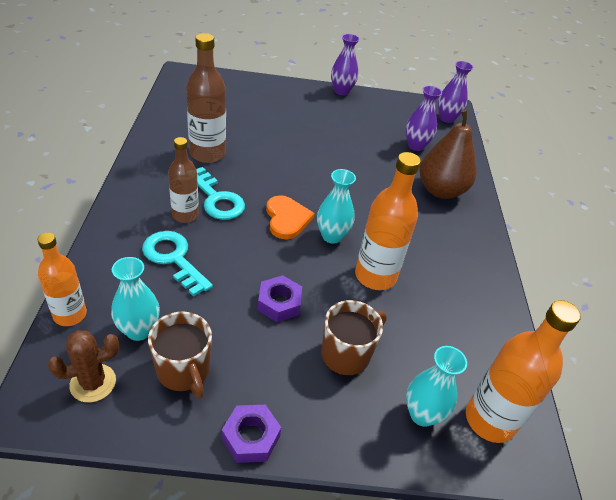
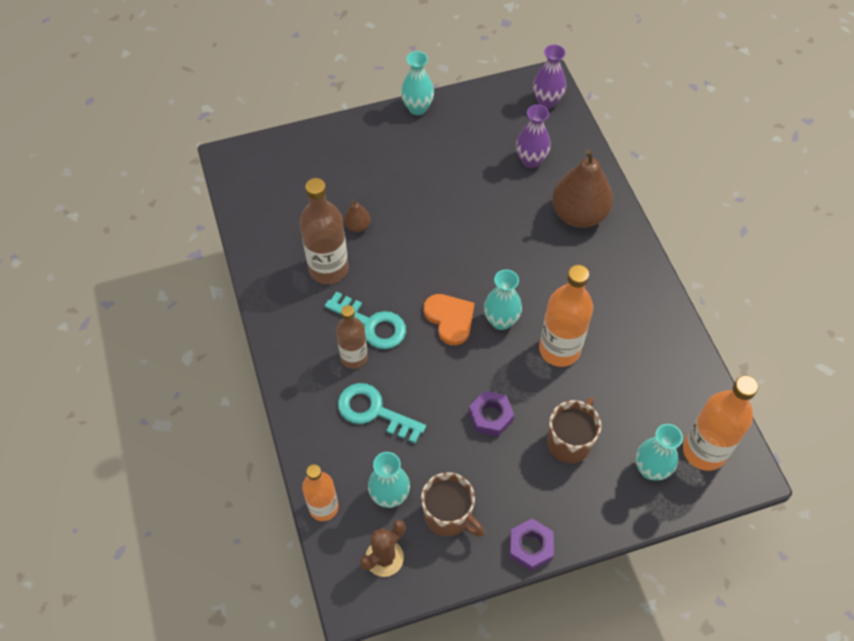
camera: 15 degrees left, 15 degrees up
(249, 137) = (357, 226): none -> brown pear
(341, 91) = (417, 108): purple vase -> turquoise vase

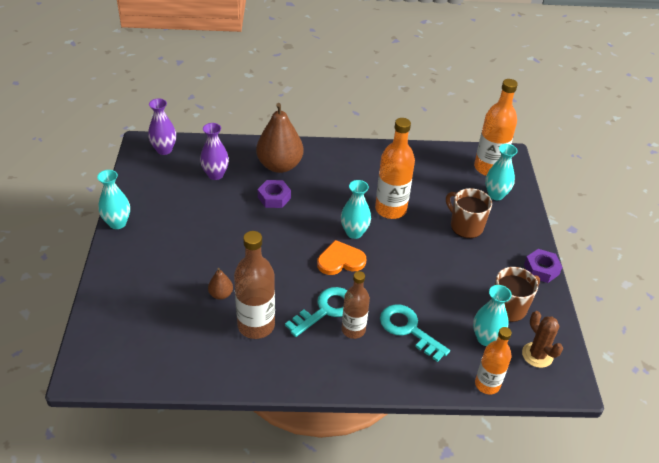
camera: 75 degrees left, 15 degrees down
(374, 411) = (408, 329): turquoise key -> turquoise key turned 90 degrees clockwise
(490, 416) = (434, 261): purple nut -> purple nut (274, 197)

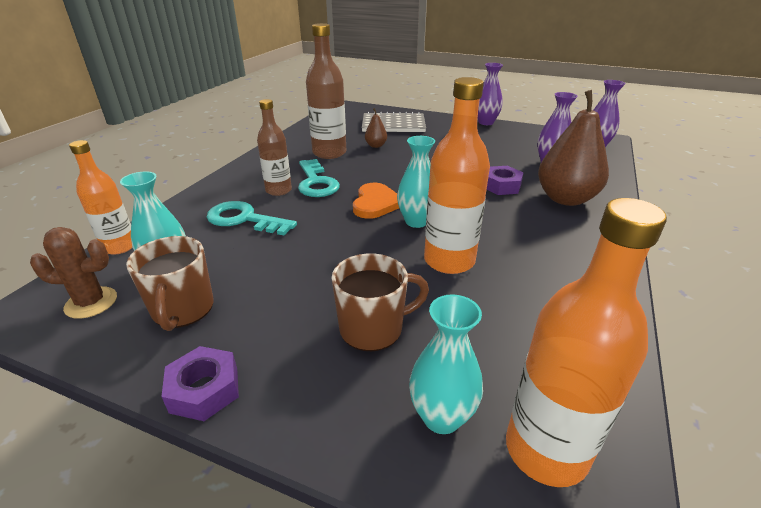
camera: 115 degrees right, 10 degrees down
(117, 223) = (486, 122): turquoise vase -> purple vase
(148, 297) = (393, 125): none -> grey notebook
(408, 329) = (244, 219): turquoise key -> turquoise key turned 135 degrees counterclockwise

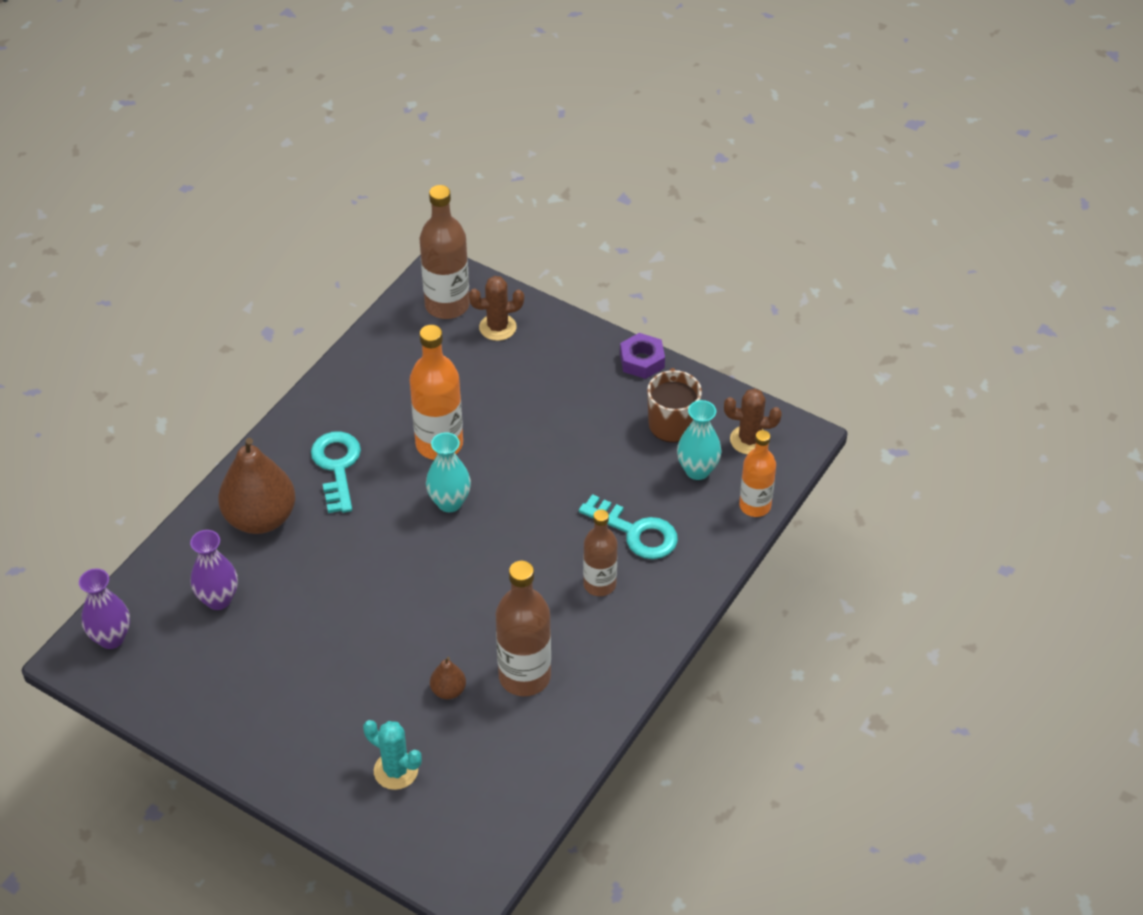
camera: 170 degrees left, 15 degrees up
(316, 182) = (551, 595): turquoise key -> turquoise key (337, 467)
(373, 328) = (525, 388): brown mug -> none
(376, 203) = (485, 541): orange heart -> none
(393, 125) = (396, 770): grey notebook -> turquoise cactus
(441, 417) = (497, 327): turquoise vase -> brown cactus
(486, 122) = (226, 754): purple vase -> none
(501, 186) = (319, 554): purple nut -> none
(546, 450) = (447, 305): orange bottle -> brown bottle

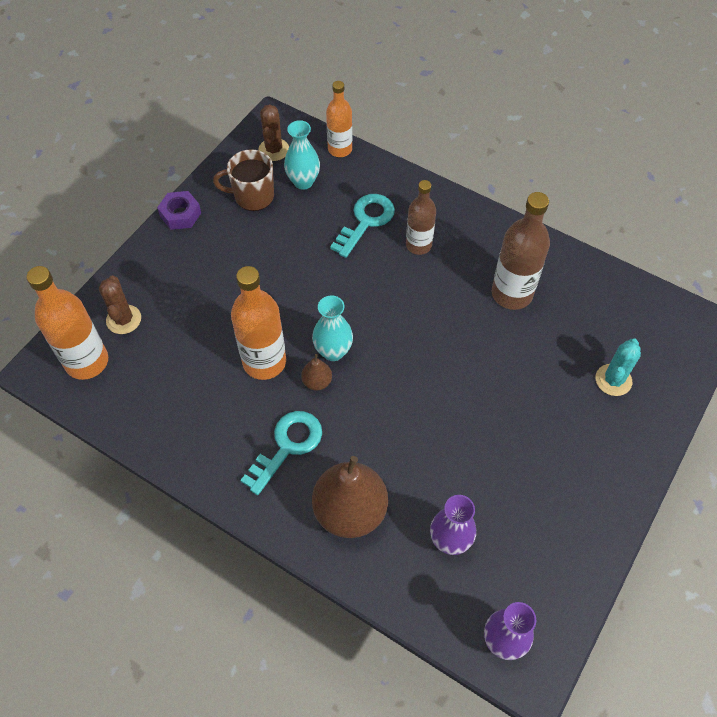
camera: 90 degrees left, 10 degrees up
(337, 467) = (287, 446): turquoise key -> turquoise key turned 135 degrees clockwise
(447, 305) = (87, 362): brown bottle -> orange bottle
(448, 690) = (531, 346): brown pear -> brown pear (317, 382)

